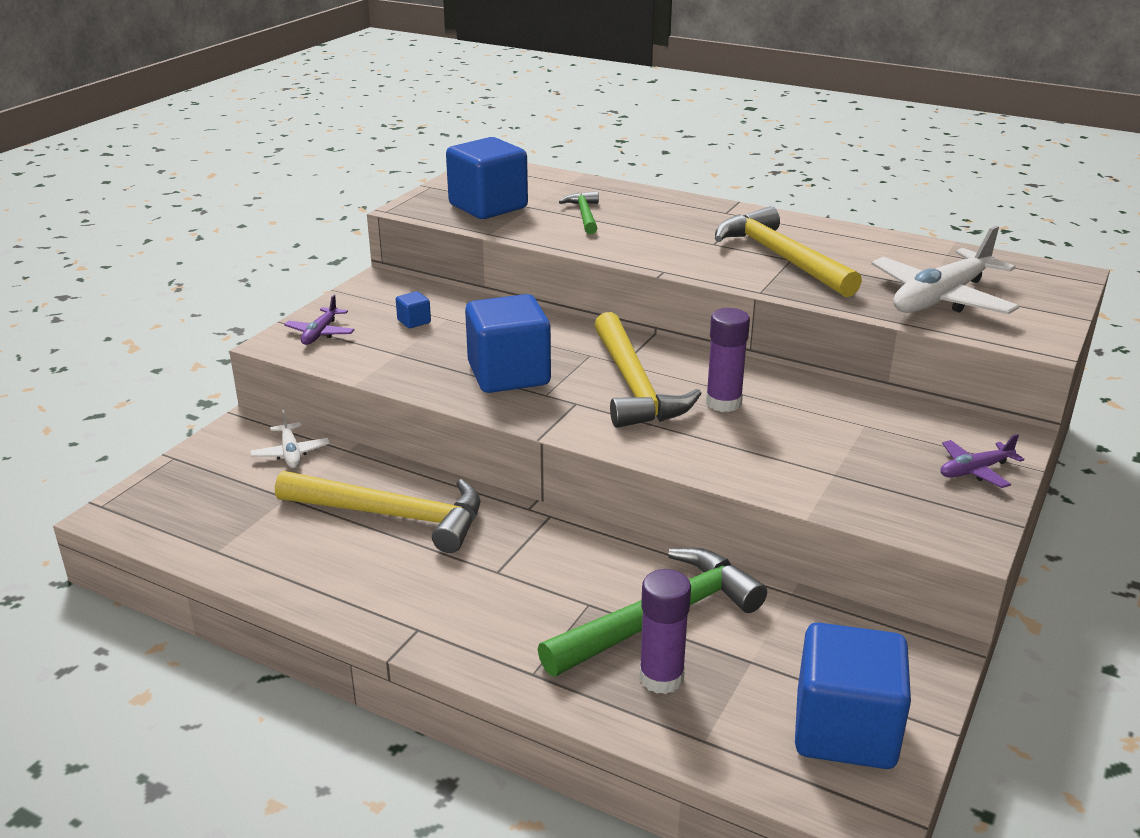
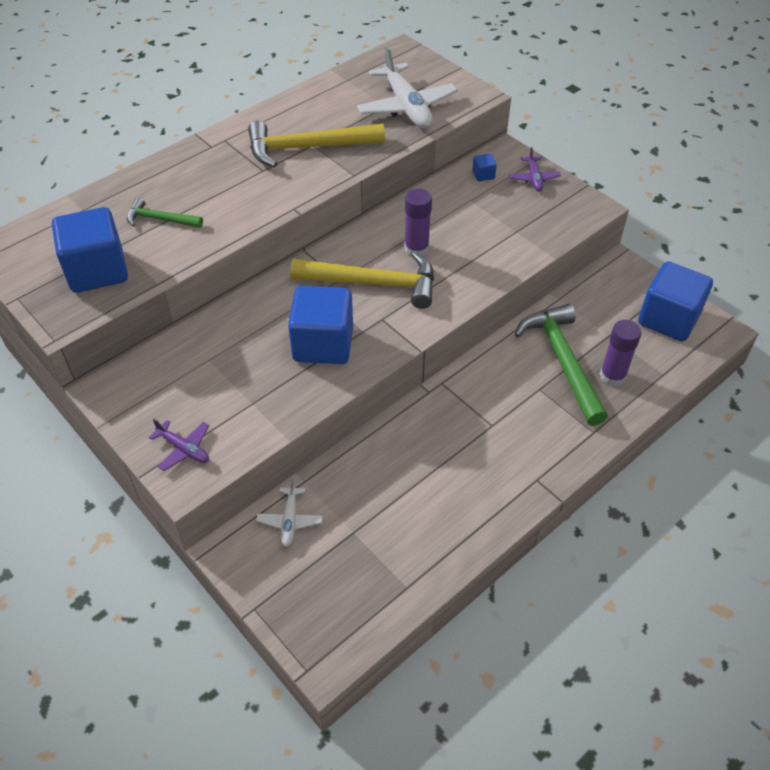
camera: 70 degrees left, 20 degrees up
(291, 453) = (290, 520): white plane -> white plane turned 90 degrees clockwise
(392, 516) = (406, 469): yellow hammer -> none
(414, 321) = (201, 381): blue cube -> blue cube (483, 175)

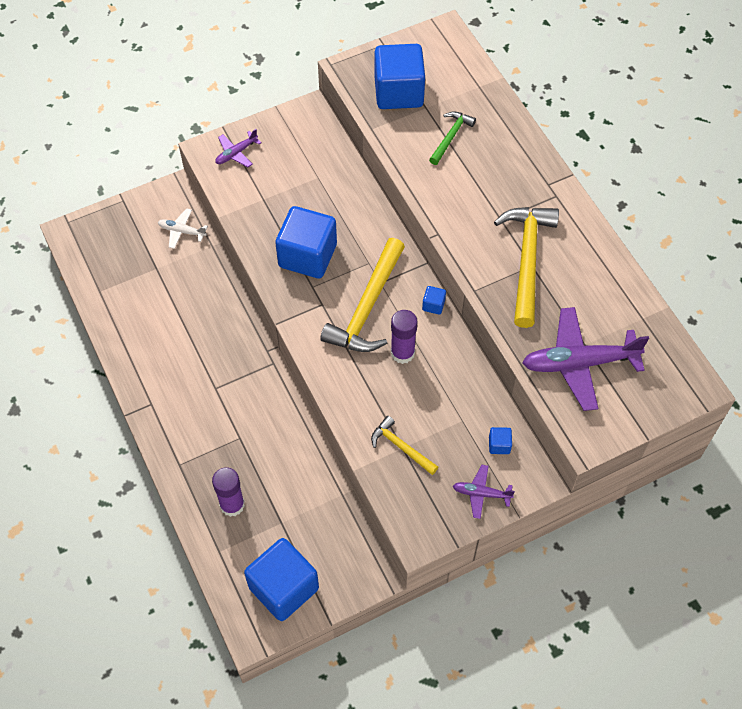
camera: 105 degrees right, 10 degrees up
(354, 237) = (433, 305): none -> blue cube
(406, 107) = (579, 363): white plane -> purple plane
(516, 232) = (401, 447): none -> yellow hammer
(562, 361) = (264, 469): green hammer -> none

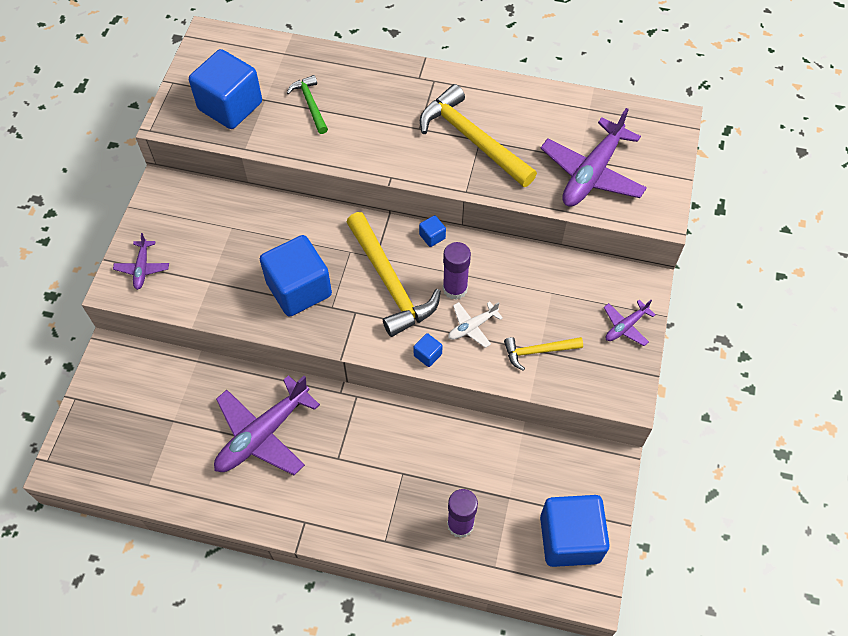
camera: 50 degrees left, 0 degrees up
(182, 231) = (157, 374): white plane -> white plane (472, 327)
(192, 328) = (262, 434): none -> purple plane
(499, 445) = (594, 284): blue cube -> blue cube (427, 355)

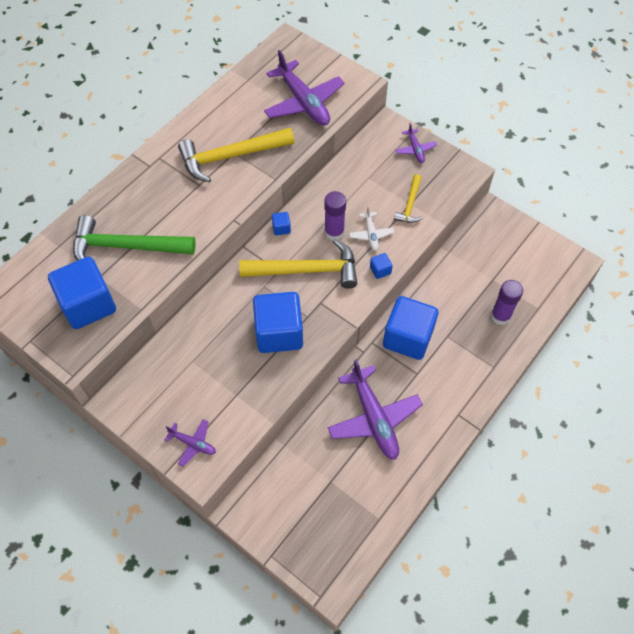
camera: 65 degrees left, 0 degrees up
(310, 104) = (126, 246): green hammer -> green hammer, size x1.89
(570, 539) = (535, 258): blue cube -> blue cube (408, 338)

